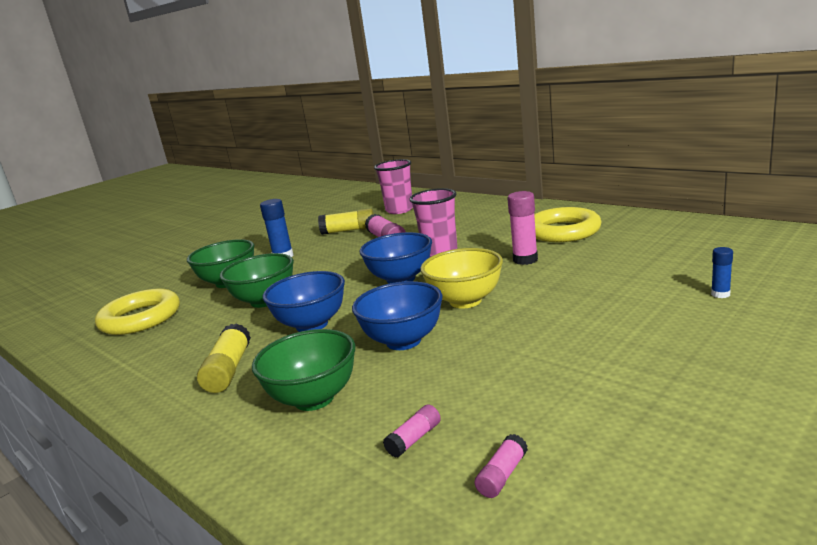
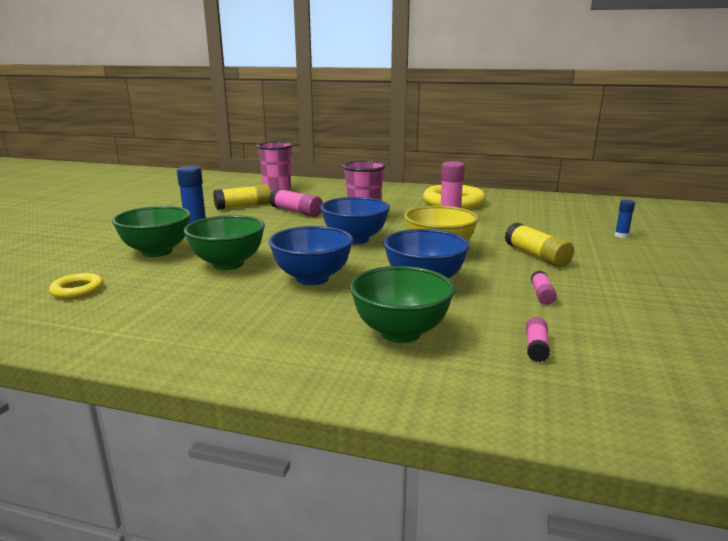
camera: 30 degrees left, 0 degrees up
(140, 318) = (77, 290): yellow ring -> yellow ring, size x0.50
(228, 370) = (270, 322): yellow glue stick -> yellow glue stick (536, 256)
(502, 475) = (638, 359): pink glue stick -> pink glue stick (542, 295)

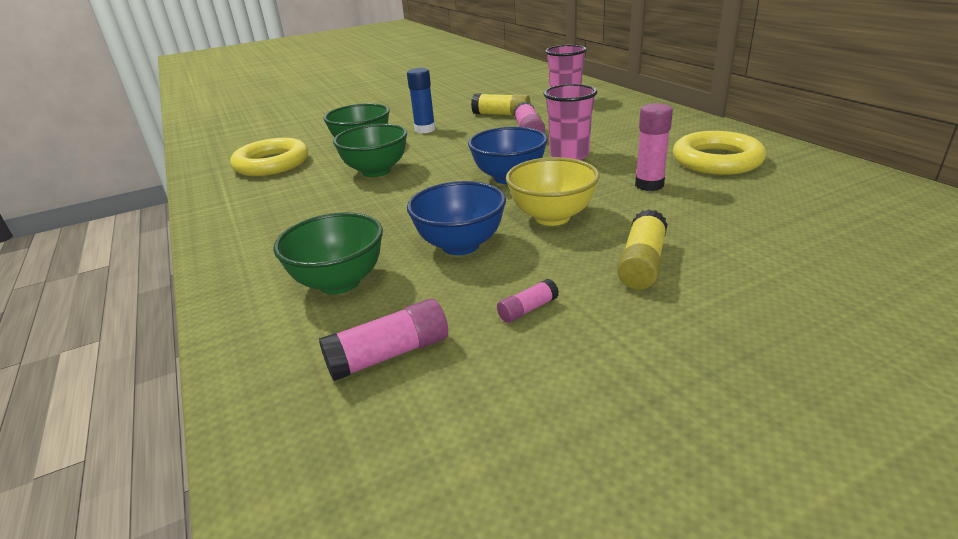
camera: 50 degrees right, 10 degrees up
(77, 290) = (272, 163): yellow ring -> yellow ring, size x1.98
(312, 278) = (395, 206): blue bowl -> none
(536, 347) = (389, 354): pink glue stick -> pink glue stick, size x1.77
(621, 236) = (849, 284): blue glue stick -> none

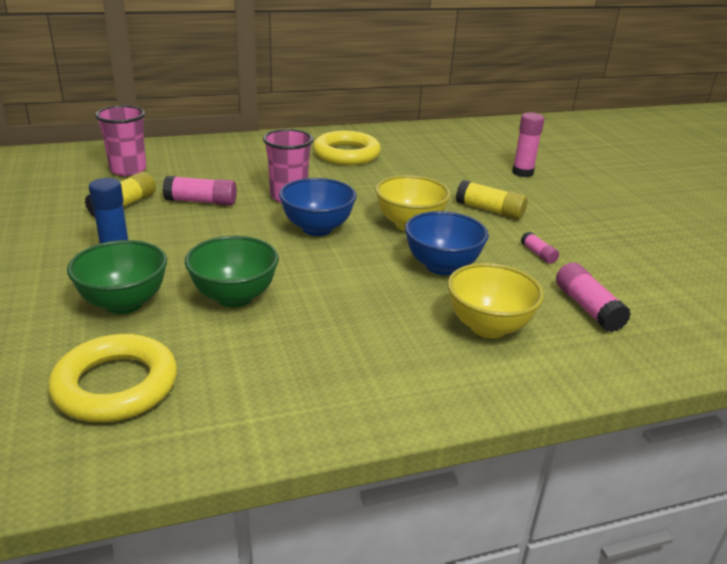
camera: 85 degrees left, 0 degrees up
(339, 282) = (488, 327): green bowl -> yellow bowl
(649, 185) = (374, 183): pink glue stick -> pink glue stick (522, 173)

